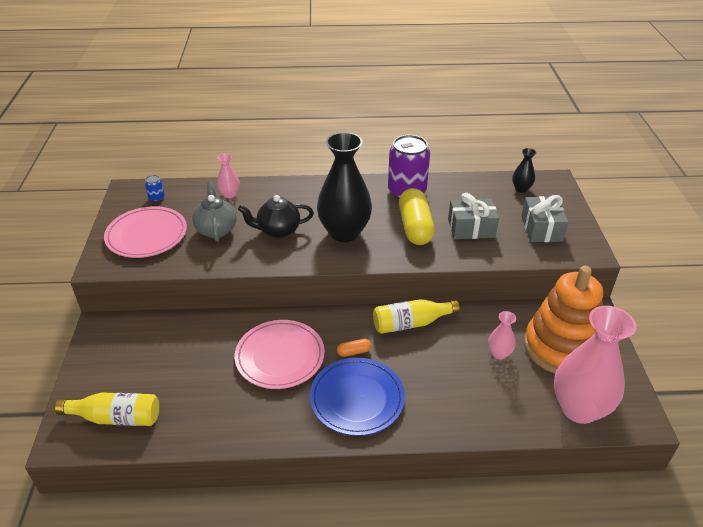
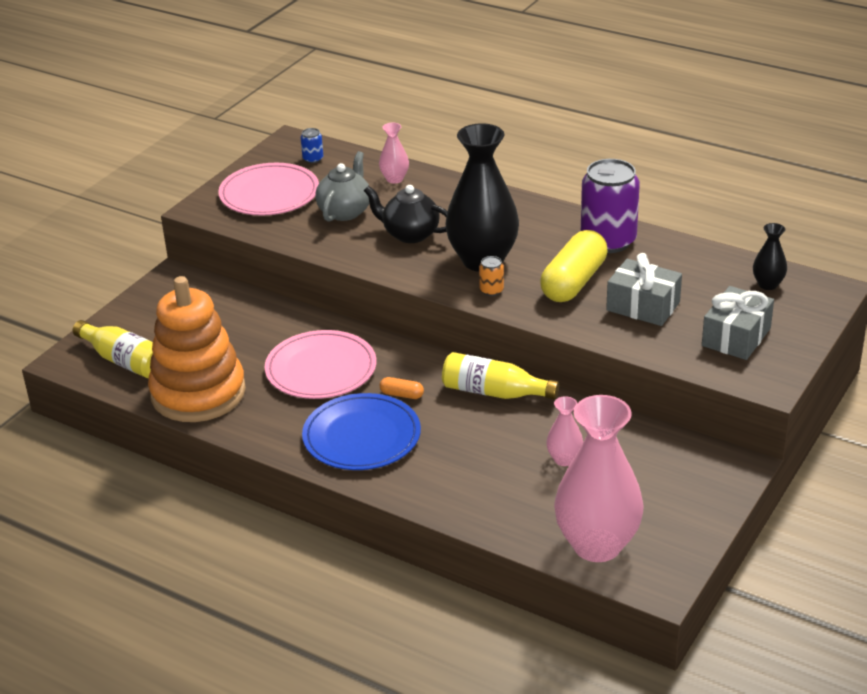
camera: 35 degrees right, 5 degrees down
(371, 252) = (491, 290): none -> orange can
(560, 347) = (647, 483): orange stacking toy -> orange stacking toy (198, 393)

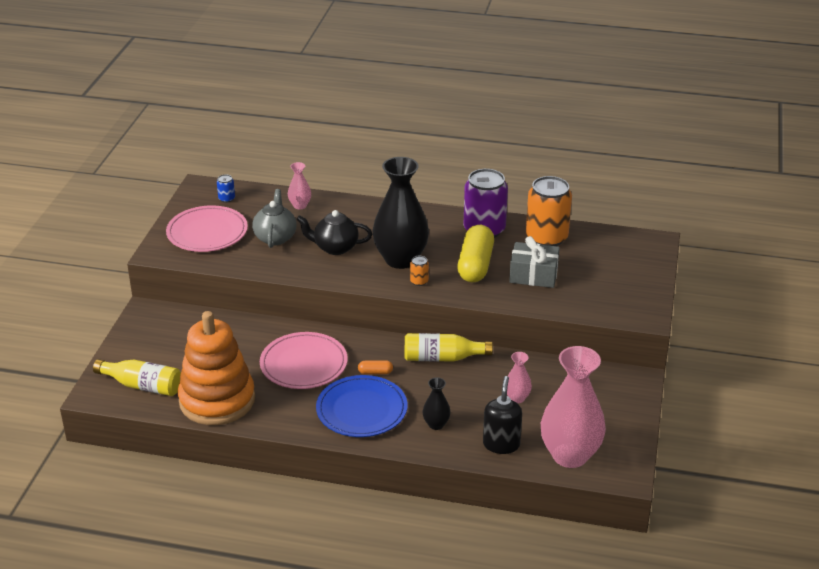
camera: 20 degrees left, 0 degrees up
(514, 513) = (501, 444): none -> black soap dispenser
(685, 263) = (546, 238): none -> orange can
(736, 337) = (608, 287): grey gift -> none
(768, 284) = (611, 245): black vase -> black vase (436, 424)

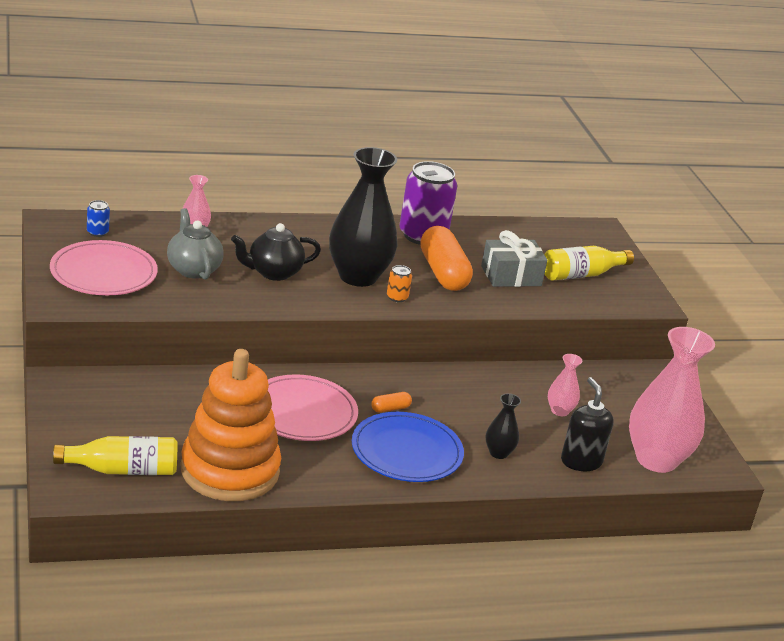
camera: 30 degrees left, 5 degrees down
(442, 358) = (451, 382): yellow bottle -> yellow bottle (581, 275)
(475, 265) = (443, 273): yellow capsule -> orange capsule
(546, 238) = (493, 236): orange can -> none

